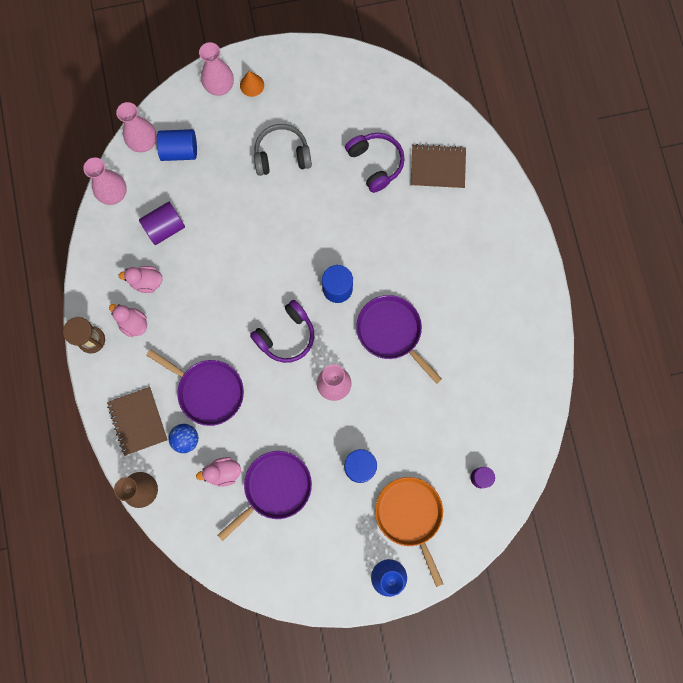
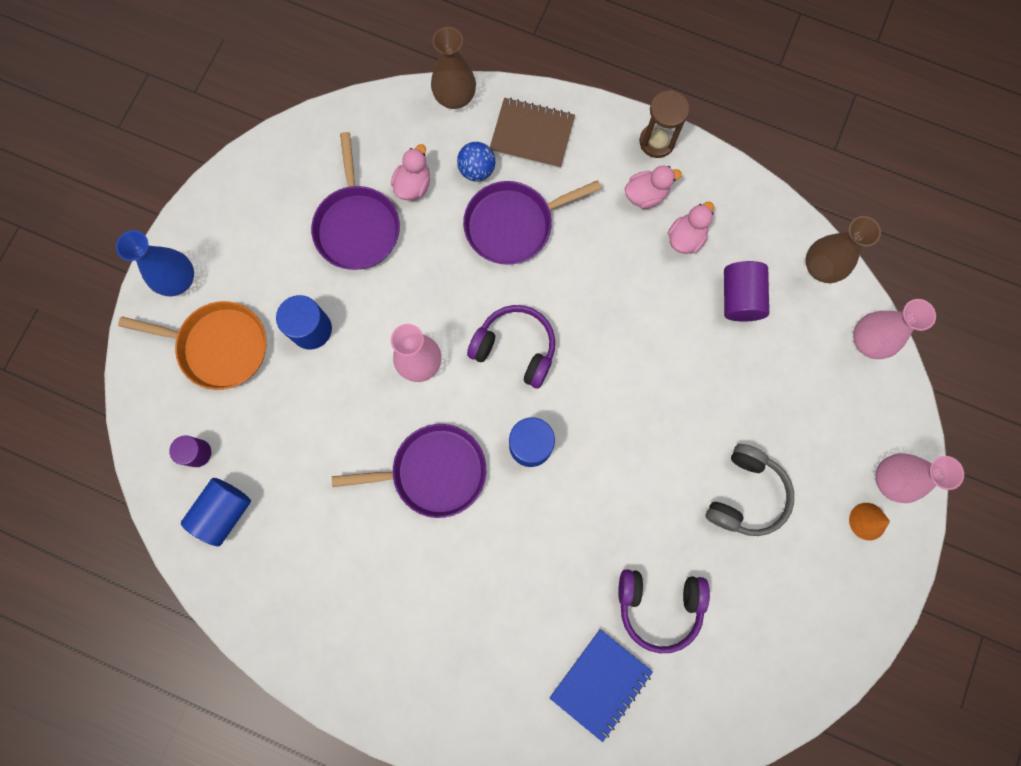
camera: 125 degrees right, 0 degrees up
(113, 194) = (821, 267): pink vase -> brown vase
(179, 151) = (830, 375): blue cylinder -> blue cylinder (224, 512)
(286, 336) = (515, 348): purple headphones -> purple headphones turned 120 degrees clockwise
(437, 167) = (600, 683): brown notebook -> blue notebook

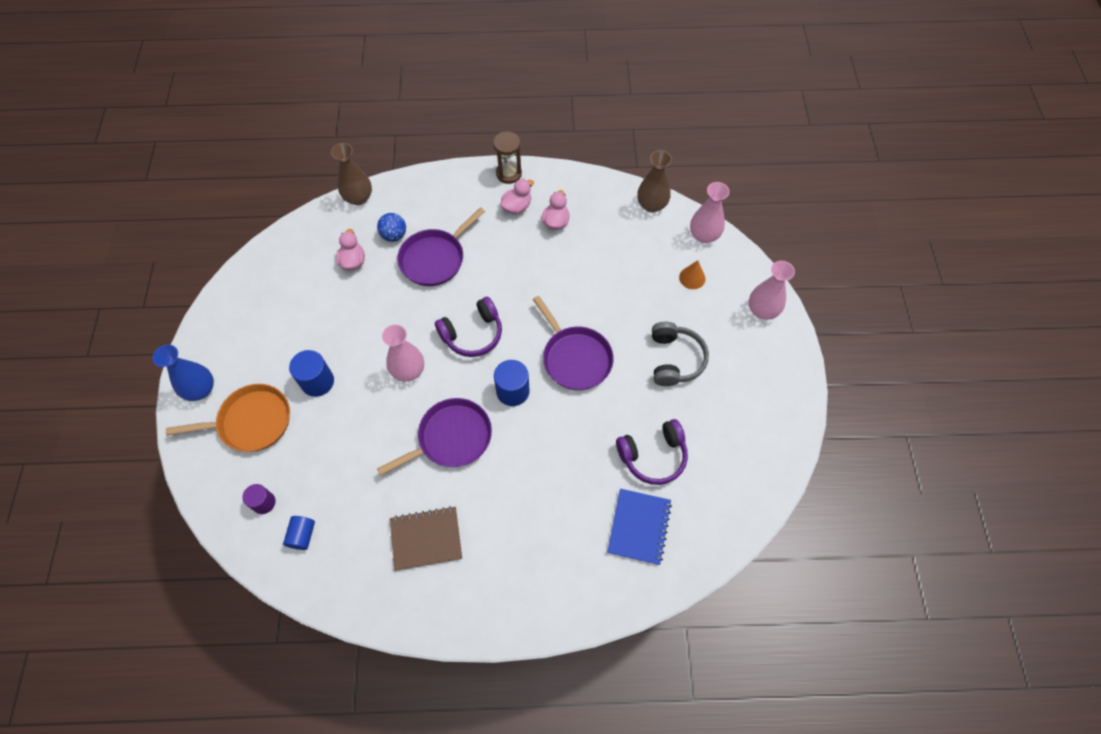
camera: 25 degrees left, 15 degrees down
(224, 512) = (302, 535): blue cylinder -> blue cylinder, size x0.65
(357, 226) = (323, 302): purple pan -> purple pan (575, 358)
(515, 348) = (472, 334): purple headphones -> purple headphones turned 150 degrees clockwise
(532, 134) = (422, 200): brown notebook -> brown notebook (426, 539)
(739, 298) = (609, 243): purple cylinder -> none
(867, 521) = (762, 341): orange cone -> orange cone (692, 278)

